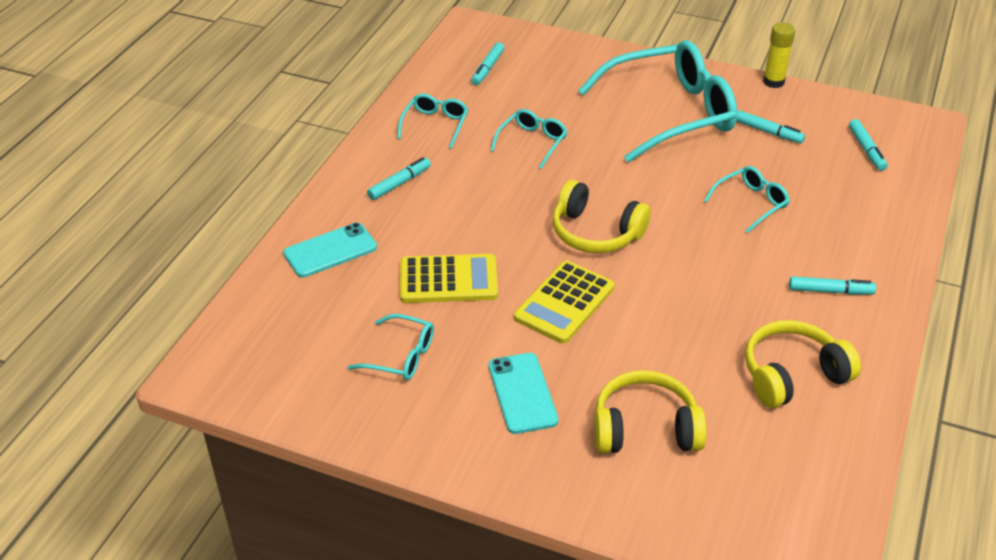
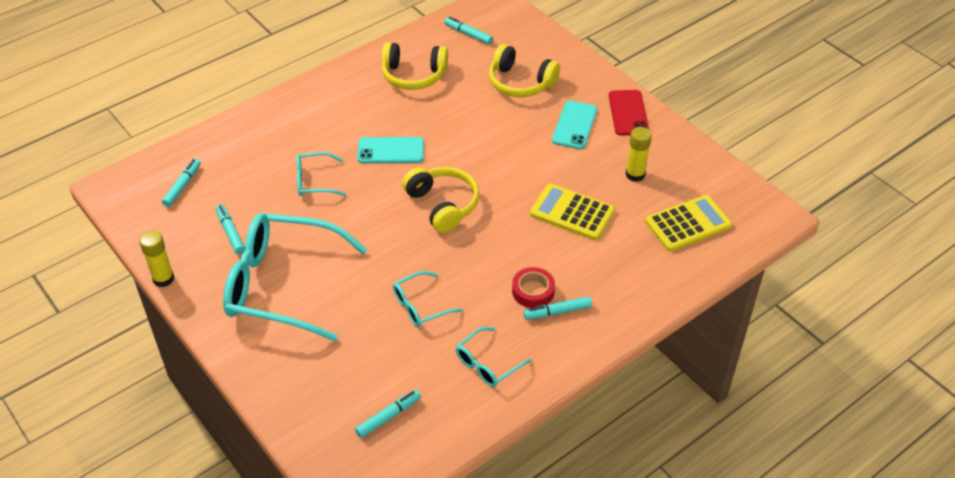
camera: 150 degrees left, 5 degrees up
(330, 250) = (645, 272): turquoise phone -> turquoise phone (391, 150)
(401, 356) = (635, 174): turquoise glasses -> yellow glue stick
(436, 191) = (533, 291): none -> red tape
(462, 445) = (628, 113): none -> red phone
(564, 303) = (506, 166): yellow calculator -> yellow calculator (688, 224)
(830, 291) = (337, 107): turquoise marker -> turquoise marker (468, 34)

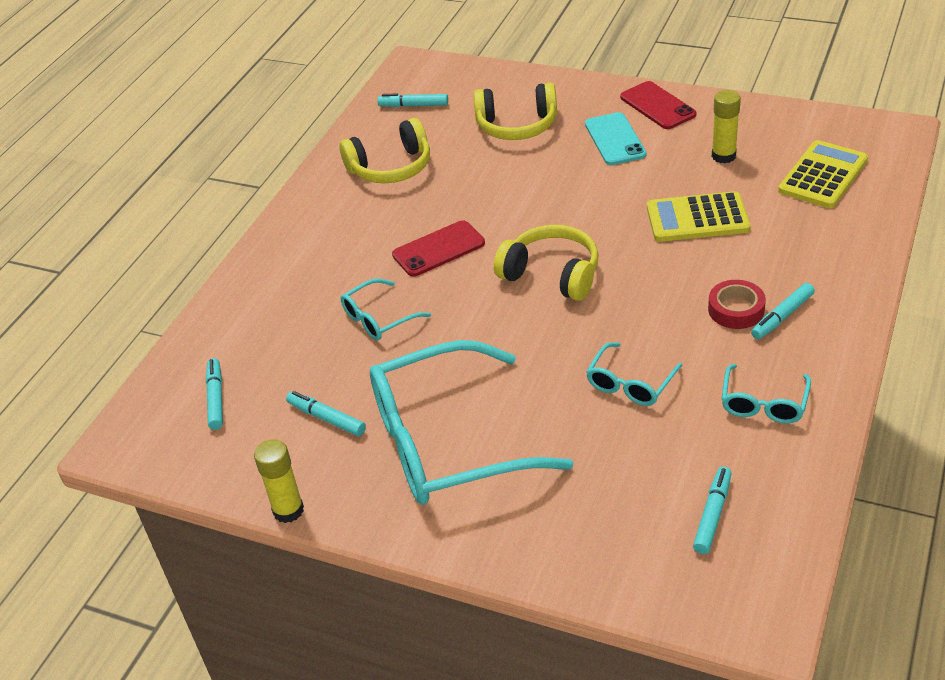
camera: 25 degrees left, 5 degrees down
(391, 150) = (438, 249): turquoise phone -> red phone

